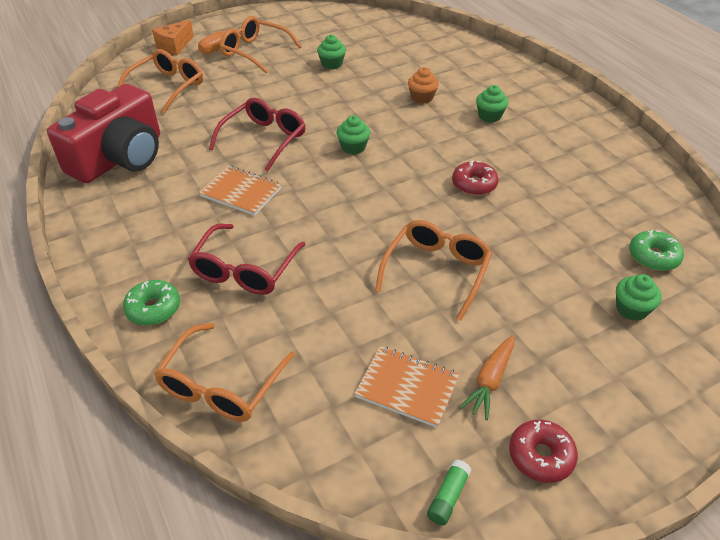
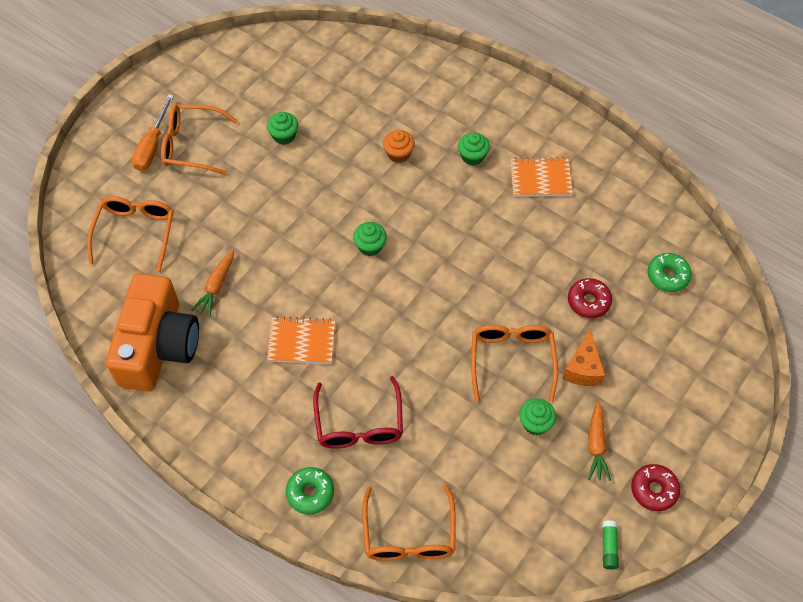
camera: 25 degrees left, 15 degrees up
(120, 157) = (158, 346): red camera -> orange camera
(174, 46) = (98, 168): orange cheese -> orange cheese (583, 368)
(200, 135) = (216, 286): none -> orange carrot
(264, 139) = (281, 268): red glasses -> none
(407, 387) = (542, 476): orange notebook -> orange notebook (540, 179)
(474, 184) = (498, 251): red donut -> red donut (588, 302)
(631, 309) = (669, 336): green cupcake -> green cupcake (535, 423)

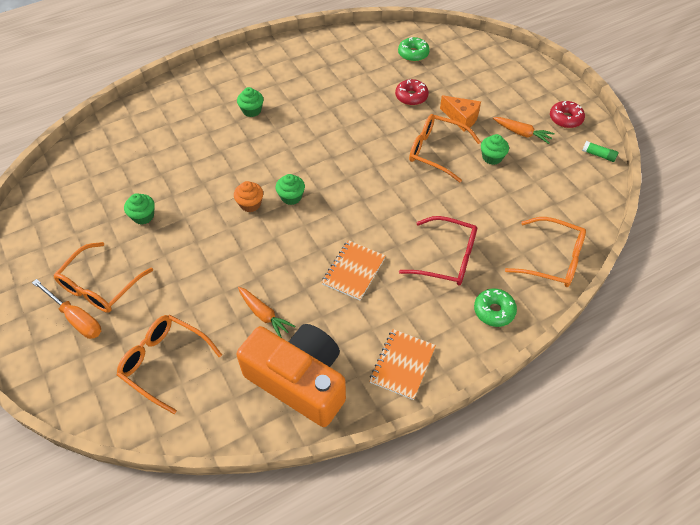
camera: 65 degrees left, 5 degrees down
(398, 154) = (217, 150): orange cupcake -> orange cupcake (250, 204)
(540, 179) = (297, 83): orange notebook -> orange notebook (402, 365)

